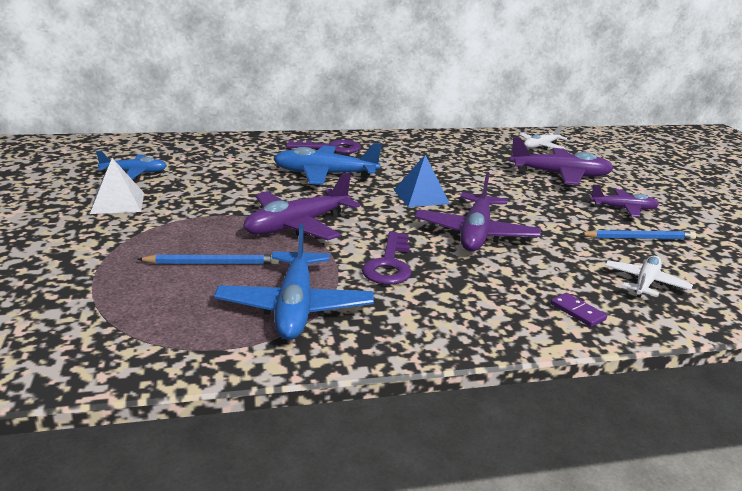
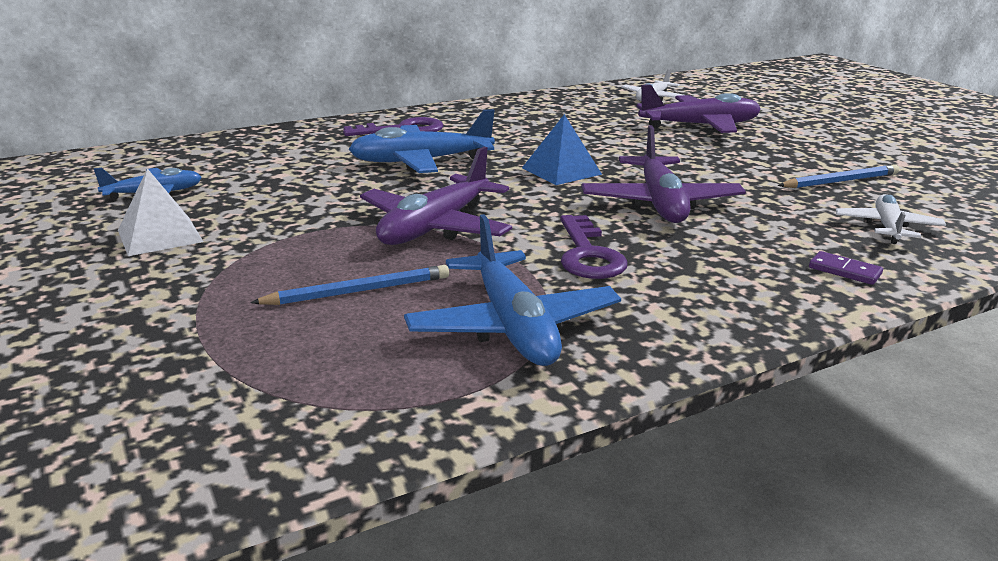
camera: 15 degrees left, 0 degrees up
(623, 209) = (797, 153): purple plane -> none

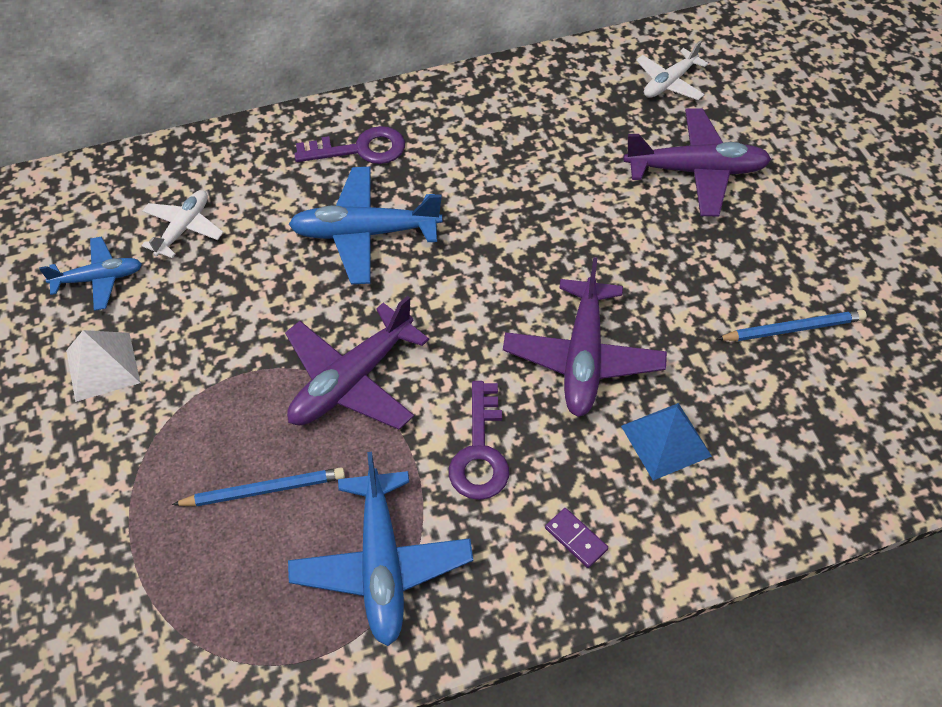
camera: 10 degrees right, 30 degrees up
(561, 171) = (505, 271): blue pyramid -> blue pyramid (666, 440)
(844, 271) = (707, 513): purple domino -> purple domino (576, 539)
(887, 227) = (791, 436): white plane -> white plane (183, 228)

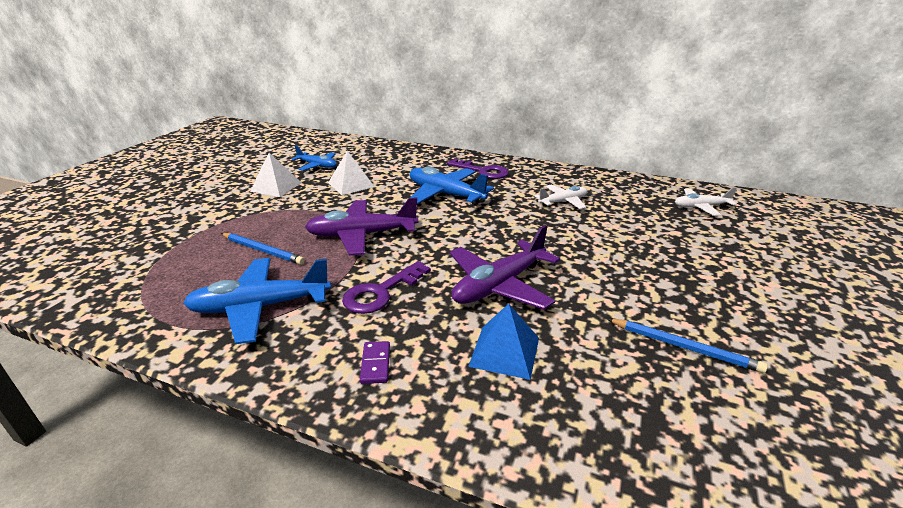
camera: 40 degrees right, 25 degrees down
(183, 228) = (371, 165): white plane -> white plane (563, 202)
(211, 291) = (351, 184): none -> white pyramid
(381, 564) = (260, 307): blue plane -> blue plane turned 45 degrees clockwise
(696, 171) = (681, 244): purple plane -> none

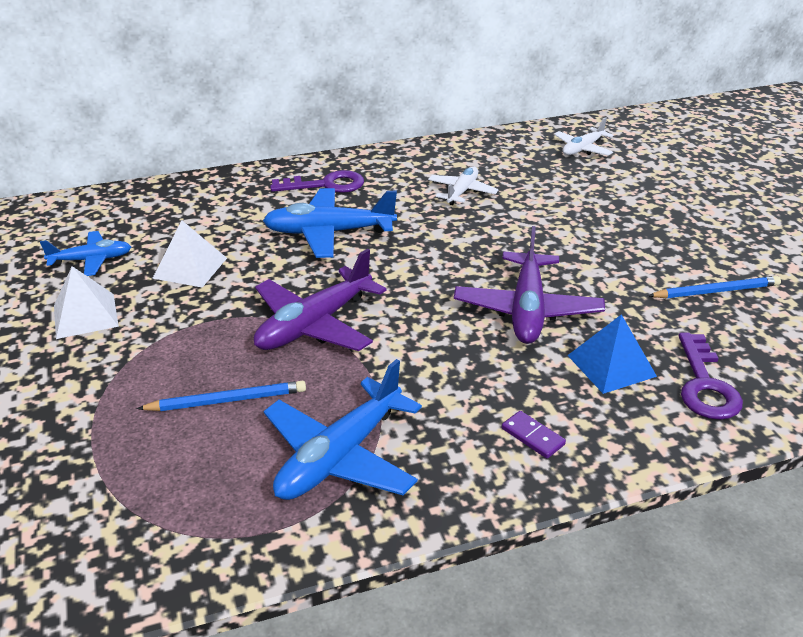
camera: 40 degrees left, 5 degrees up
(381, 292) = (435, 373): purple key -> purple key (705, 385)

